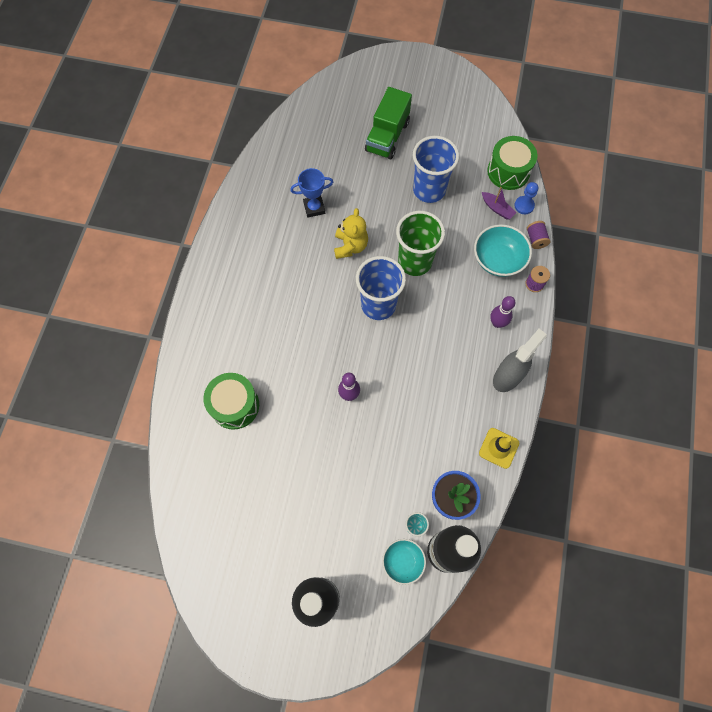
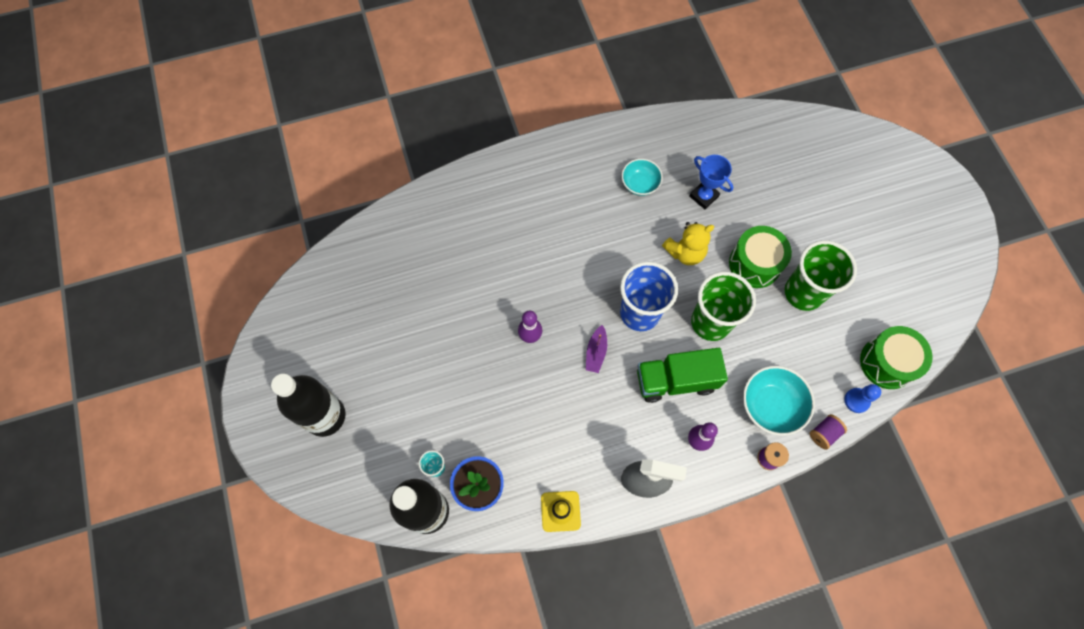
camera: 60 degrees right, 0 degrees up
(235, 405) = (460, 243): green drum -> green drum (754, 264)
(387, 136) = (836, 218): green truck -> green truck (676, 380)
(403, 562) = (396, 474): turquoise bowl -> turquoise bowl (640, 184)
(429, 190) = (803, 293): blue cup -> green cup
(497, 209) = (832, 373): purple boat -> purple boat (596, 352)

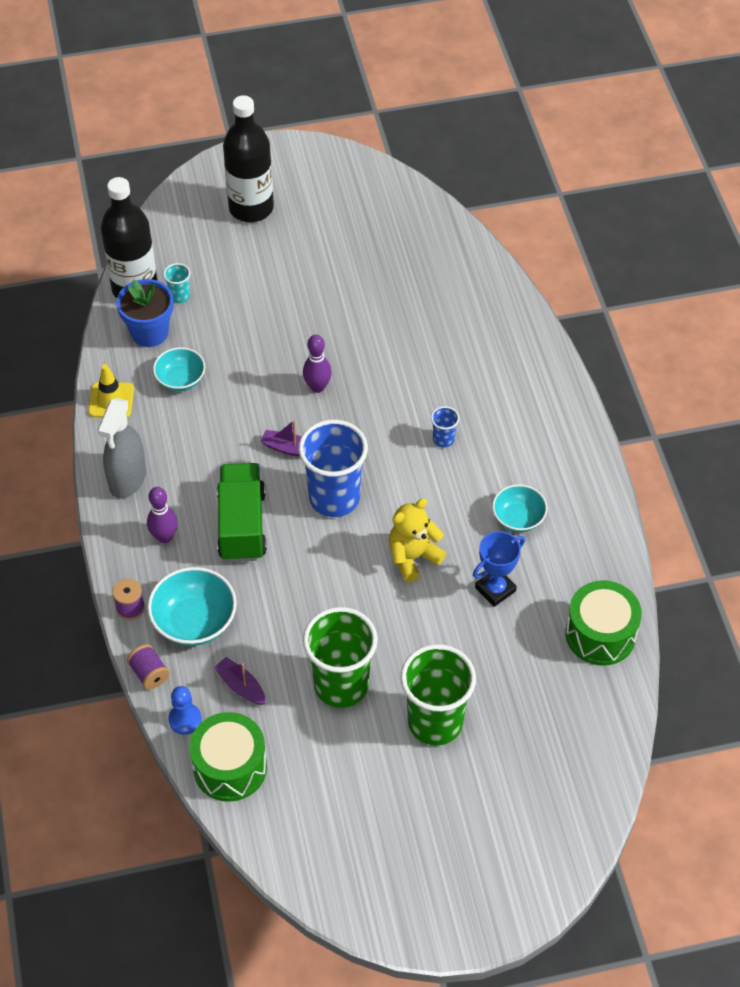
camera: 95 degrees right, 15 degrees down
(532, 452) = (180, 379): none -> turquoise bowl
(574, 238) = (443, 439): none -> blue cup
(685, 252) = (413, 557): yellow teddy bear -> yellow teddy bear turned 75 degrees clockwise
(710, 322) = (312, 572): green cup -> green cup (435, 722)
(754, 264) = (389, 634): green drum -> green drum (600, 634)
(819, 363) = (241, 686): none -> purple boat

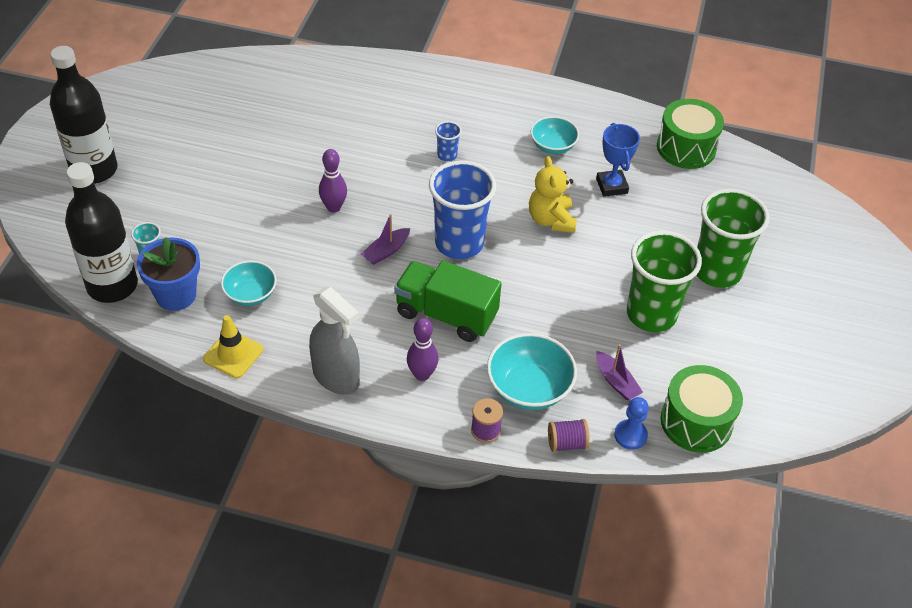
camera: 65 degrees left, 5 degrees down
(241, 686) = (616, 382): purple boat -> purple boat turned 105 degrees counterclockwise

